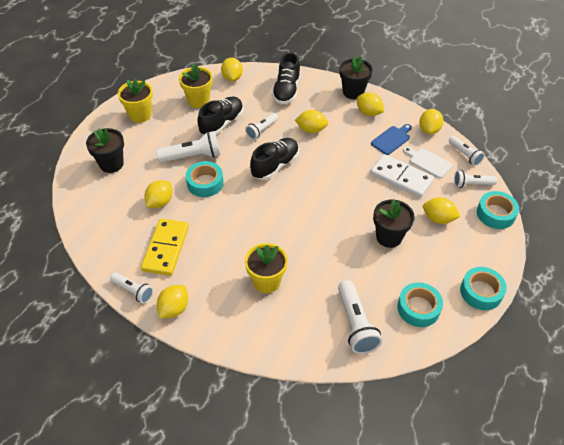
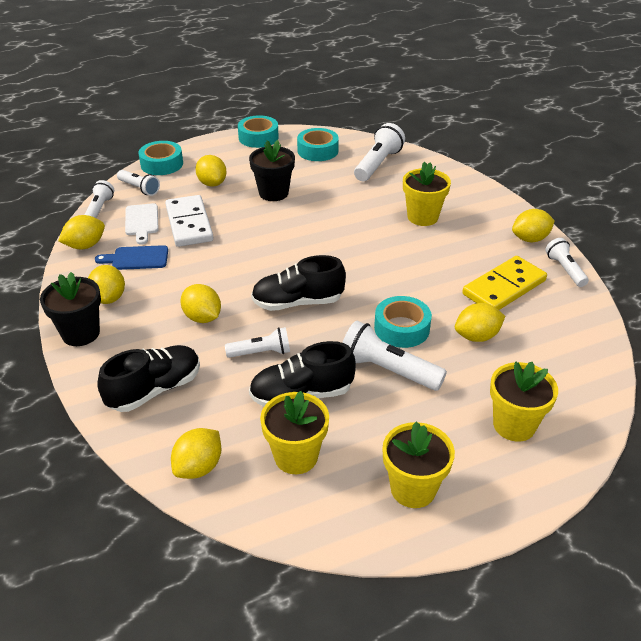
camera: 140 degrees left, 10 degrees down
(111, 164) = (514, 425): black flower pot -> yellow flower pot

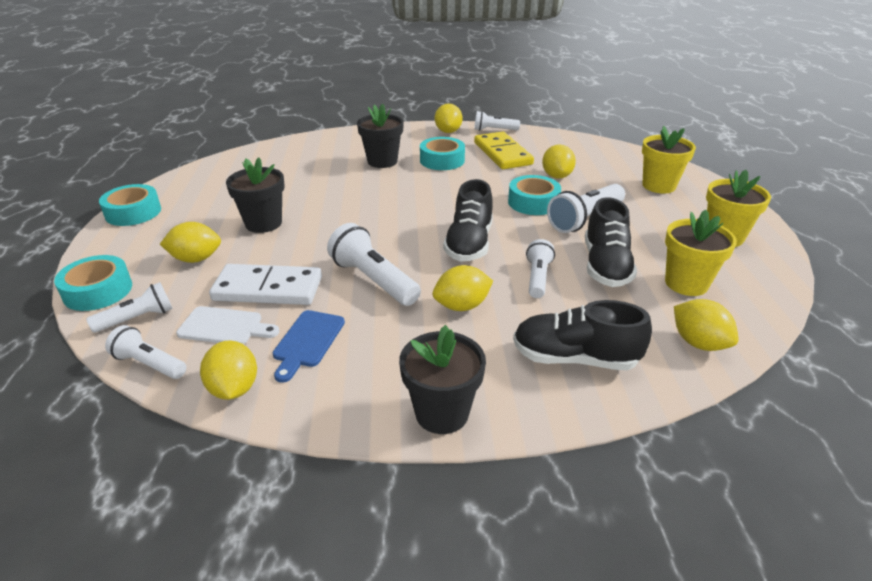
camera: 70 degrees left, 5 degrees down
(109, 298) = (379, 377): yellow lemon -> none
(155, 390) = (574, 358): black shoe -> black shoe turned 60 degrees counterclockwise
(317, 150) = (210, 185): turquoise tape -> turquoise tape (442, 160)
(378, 164) = (275, 162): white flashlight -> white flashlight (373, 280)
(422, 217) = (382, 161): yellow flower pot -> black flower pot

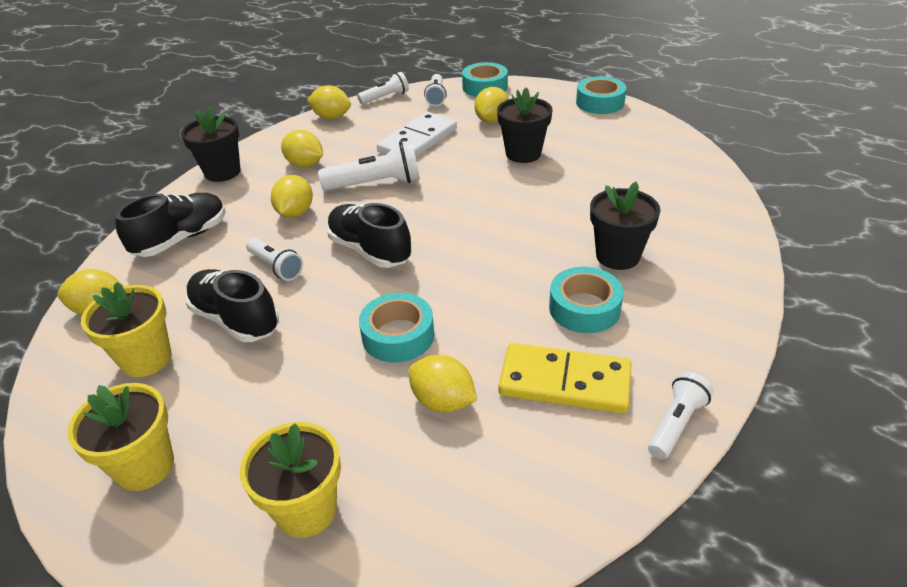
camera: 125 degrees right, 5 degrees up
(224, 327) = (392, 121): white cutting board -> none
(307, 341) = (341, 144): blue cutting board -> none
(448, 131) = (699, 360): yellow lemon -> yellow lemon (305, 164)
(585, 219) = (319, 358): white flashlight -> none

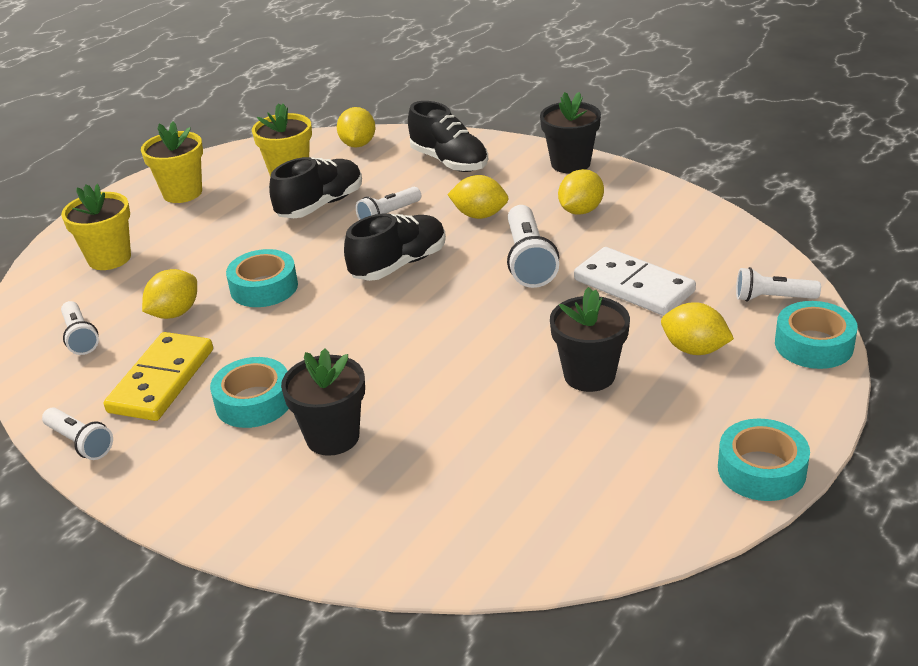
camera: 95 degrees right, 5 degrees down
(331, 117) = (703, 217): yellow lemon -> none
(385, 97) = (766, 254): white flashlight -> white flashlight (80, 337)

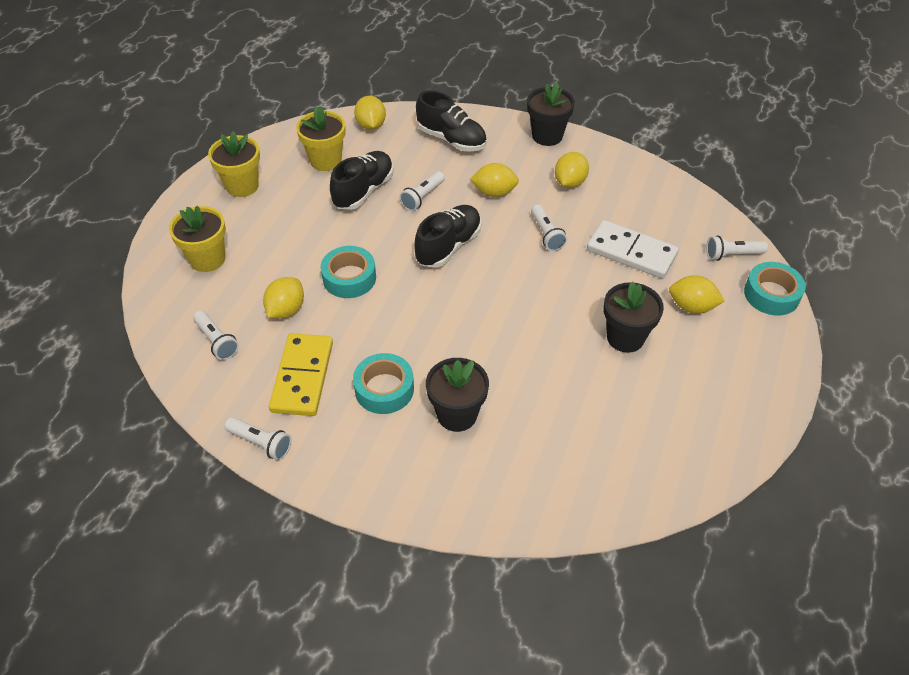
camera: 15 degrees left, 15 degrees up
(529, 261) = (546, 234): white flashlight -> white flashlight, size x0.63
(761, 470) = (767, 407): turquoise tape -> none

